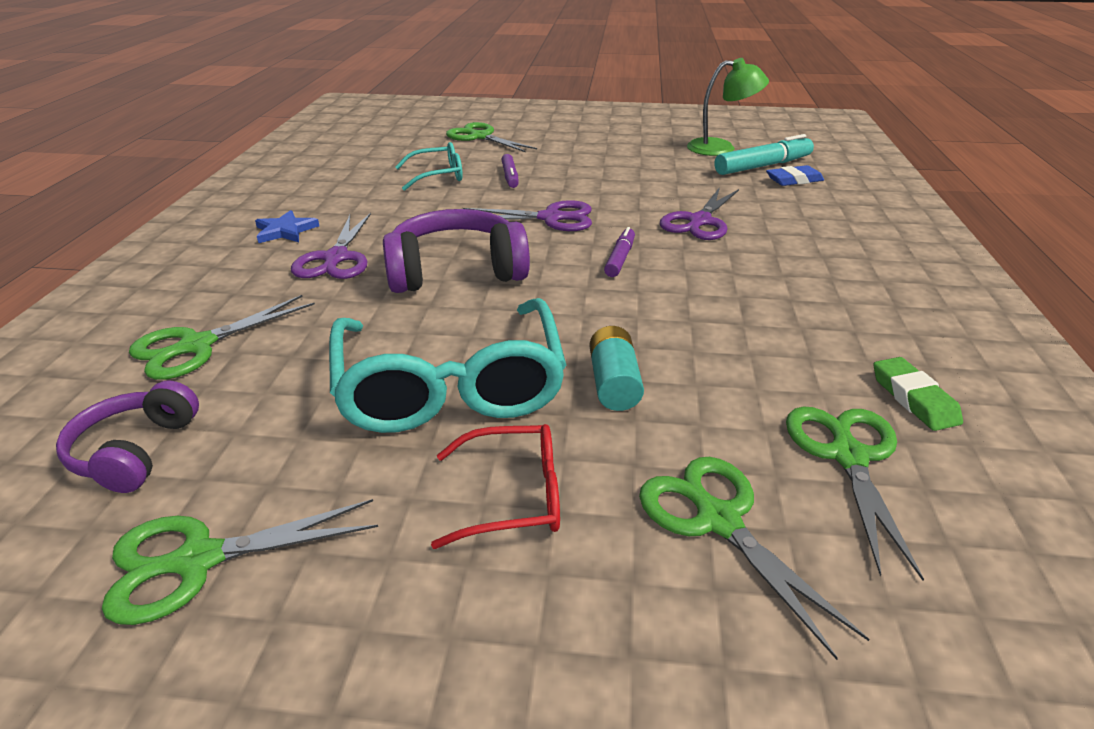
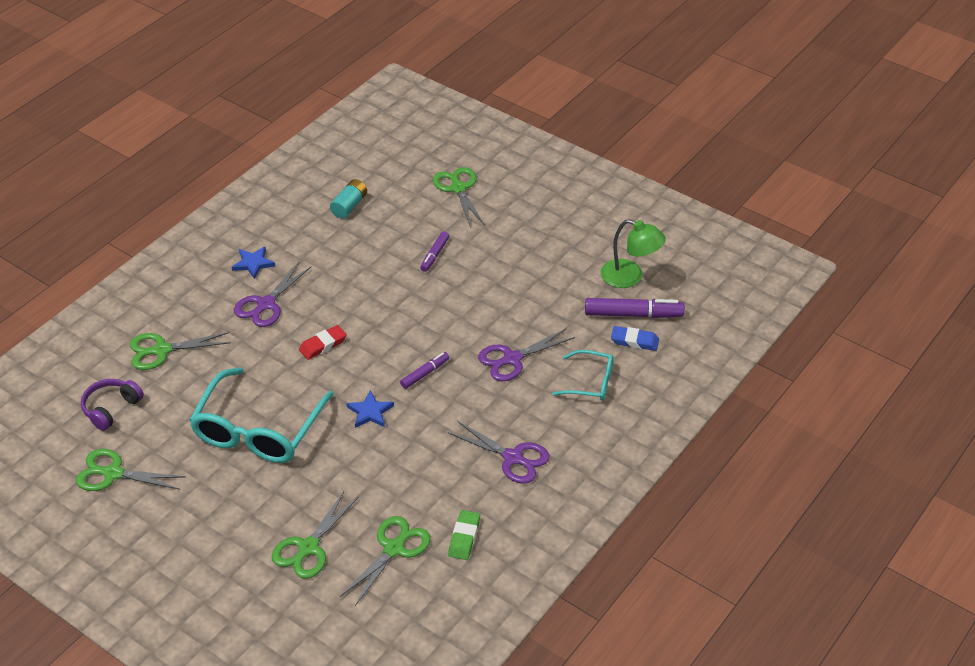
camera: 30 degrees right, 10 degrees up
(438, 176) = (387, 234): turquoise glasses -> turquoise glasses (591, 382)
(456, 271) = (323, 345): purple headphones -> red eraser
(515, 496) = (240, 500): red glasses -> none
(551, 218) = (420, 316): purple scissors -> purple scissors (513, 458)
(597, 312) = (370, 412): none -> blue star
(614, 383) = (333, 463): turquoise battery -> turquoise battery (349, 206)
(717, 519) = (308, 548): green scissors -> green scissors turned 150 degrees counterclockwise
(762, 166) = (633, 314): turquoise marker -> purple marker

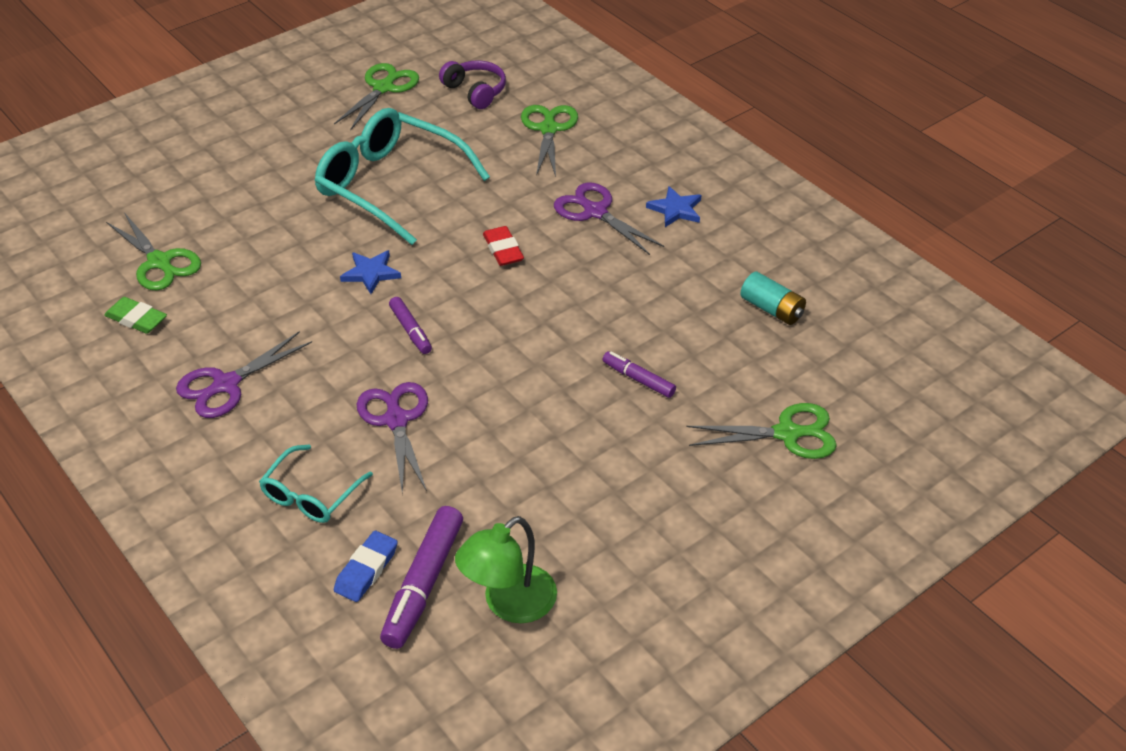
camera: 105 degrees right, 0 degrees up
(308, 548) = (203, 201): green scissors -> none

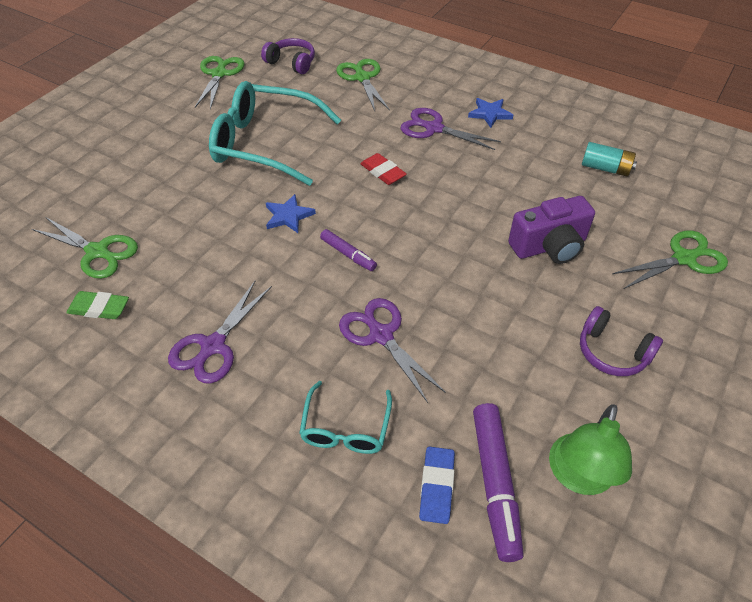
camera: 20 degrees left, 5 degrees up
(629, 504) = (612, 352): none -> purple headphones
(638, 379) = (549, 246): purple marker -> purple camera

